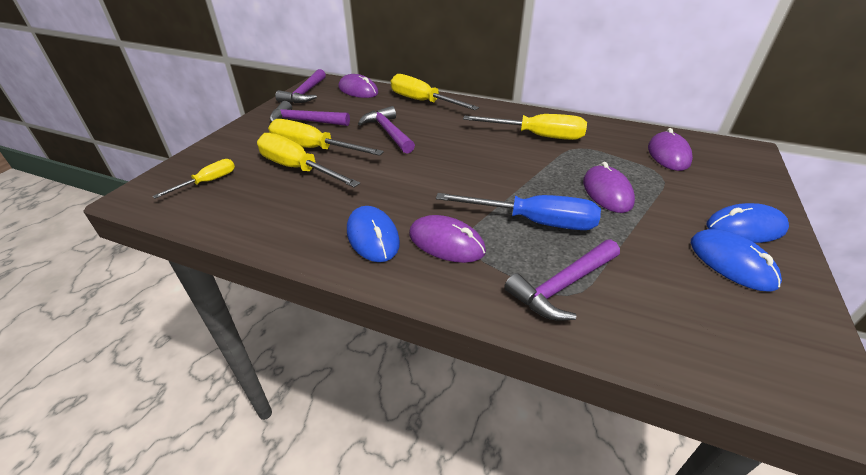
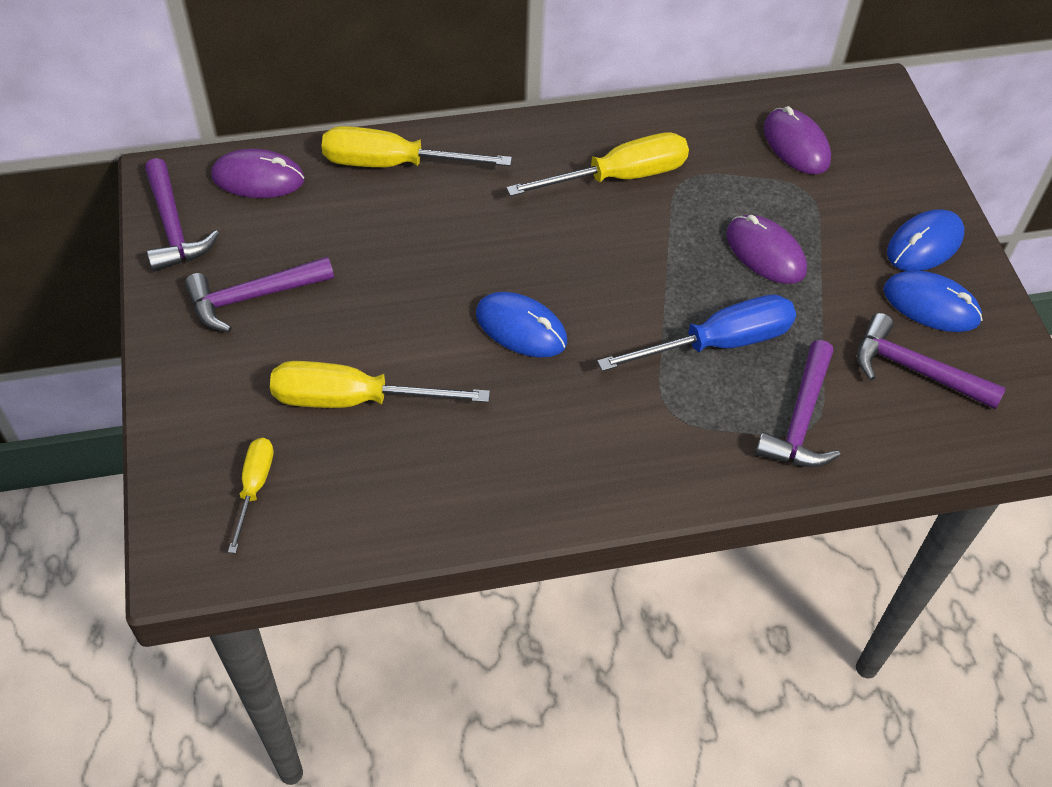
camera: 35 degrees left, 15 degrees up
(313, 149) = (334, 351): yellow screwdriver -> none
(372, 236) = (563, 459): blue mouse -> blue mouse (521, 328)
(388, 132) = (408, 263): purple hammer -> purple hammer (914, 370)
(446, 243) = (649, 424): purple mouse -> none

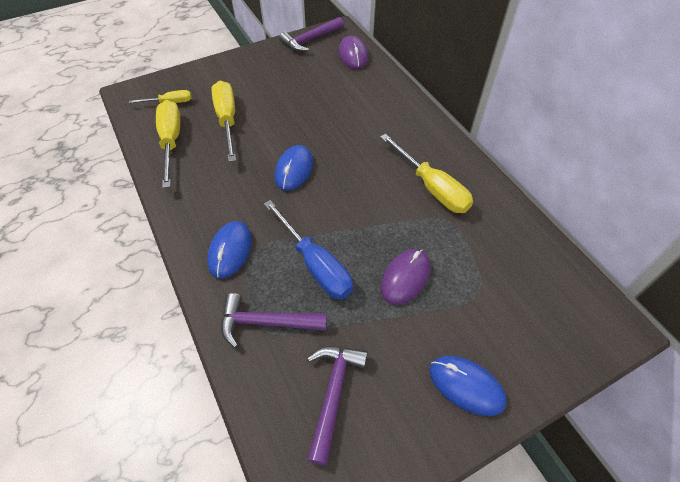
camera: 75 degrees right, 0 degrees up
(252, 297) = (278, 73): purple hammer -> none
(394, 164) = (388, 95): yellow screwdriver -> yellow screwdriver (171, 142)
(796, 145) = (521, 279): purple mouse -> none
(931, 305) = (403, 399): blue mouse -> blue mouse (230, 251)

